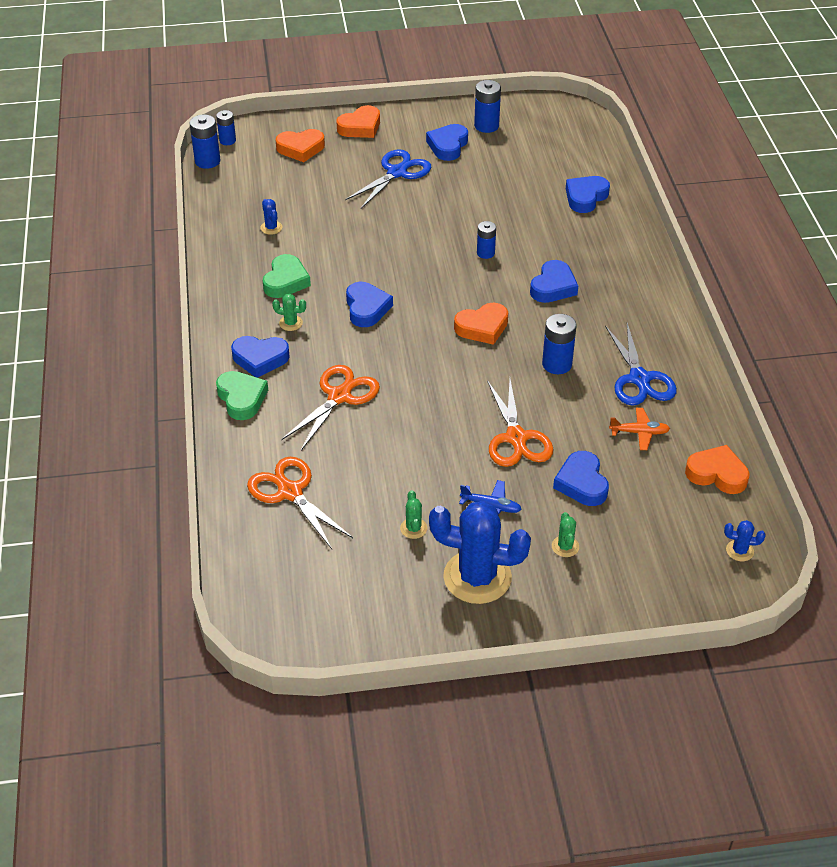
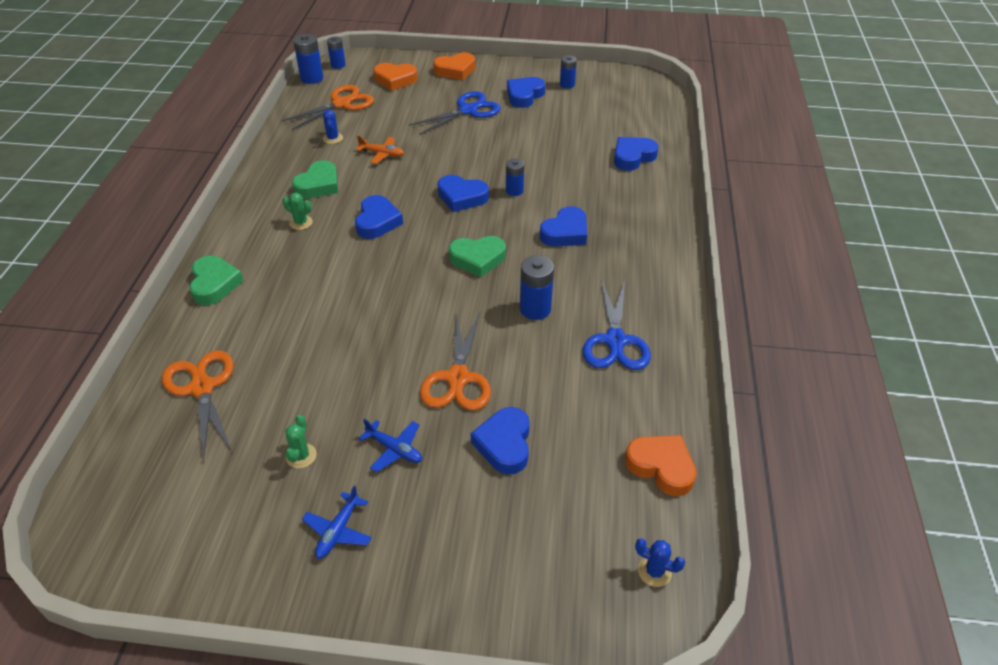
camera: 15 degrees right, 0 degrees up
(260, 359) = (254, 250): blue heart -> blue heart (462, 197)
(339, 396) = (306, 300): orange scissors -> orange scissors (341, 104)
(477, 577) = (338, 531): blue cactus -> blue plane
(482, 327) = (477, 259): orange heart -> green heart
(486, 126) = (567, 84): blue battery -> blue battery, size x0.66
(565, 546) = (452, 516): green cactus -> none
(639, 432) = (592, 399): orange plane -> orange plane (382, 154)

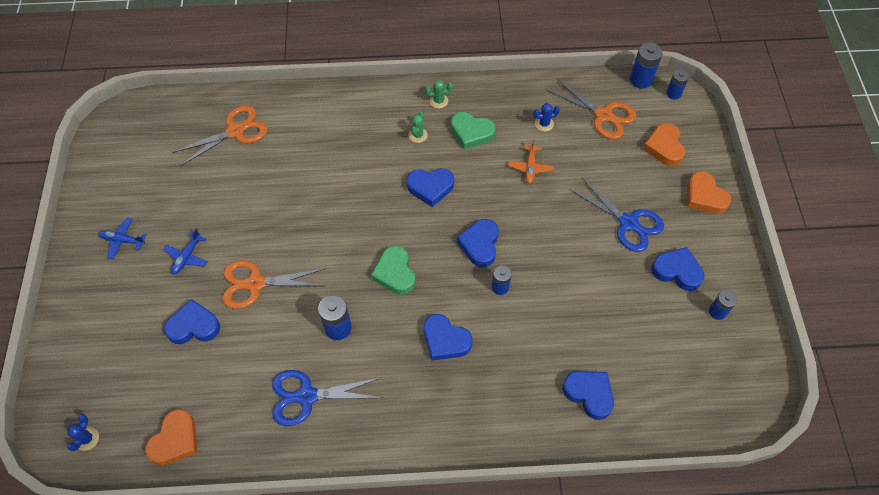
camera: 80 degrees right, 15 degrees up
(214, 284) = (336, 104): green heart -> none
(301, 456) = (180, 204): green cactus -> green cactus (439, 101)

